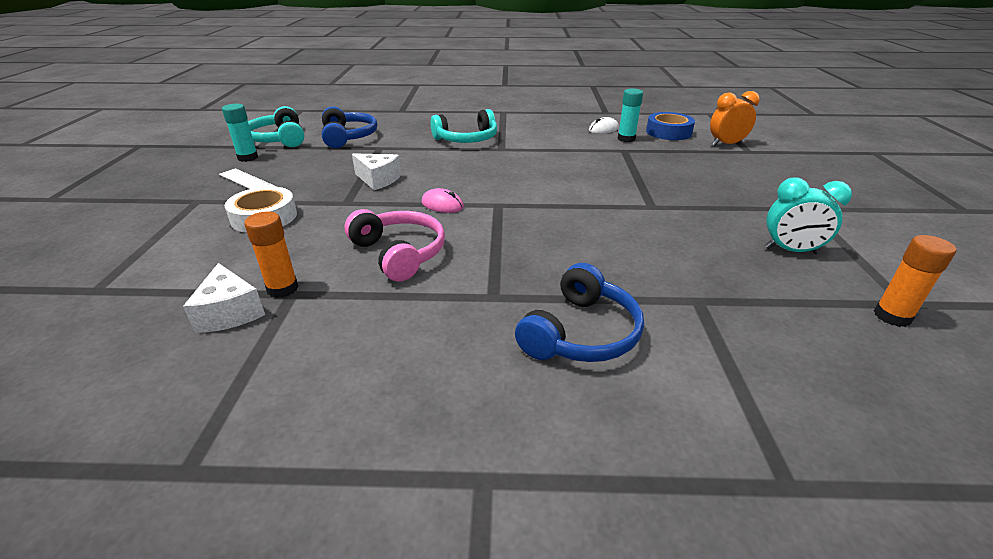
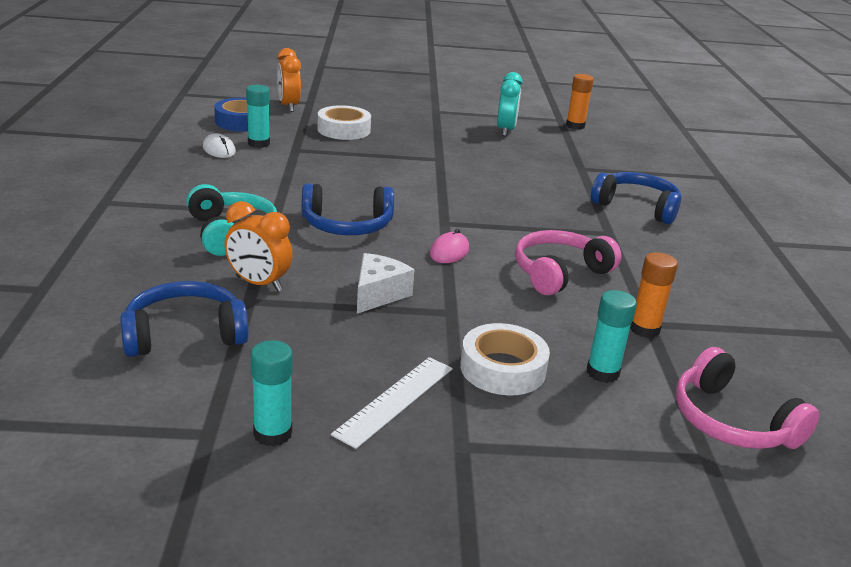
camera: 95 degrees left, 5 degrees down
(119, 313) = (731, 421): none -> pink headphones
(230, 312) = (693, 352): white cheese -> none
(232, 257) = (602, 373): none -> turquoise glue stick
(279, 139) = (170, 415): turquoise headphones -> none
(399, 149) = (259, 284): none -> orange clock
(485, 169) = (347, 225): none -> blue headphones
(690, 165) = (344, 130): none -> white tape

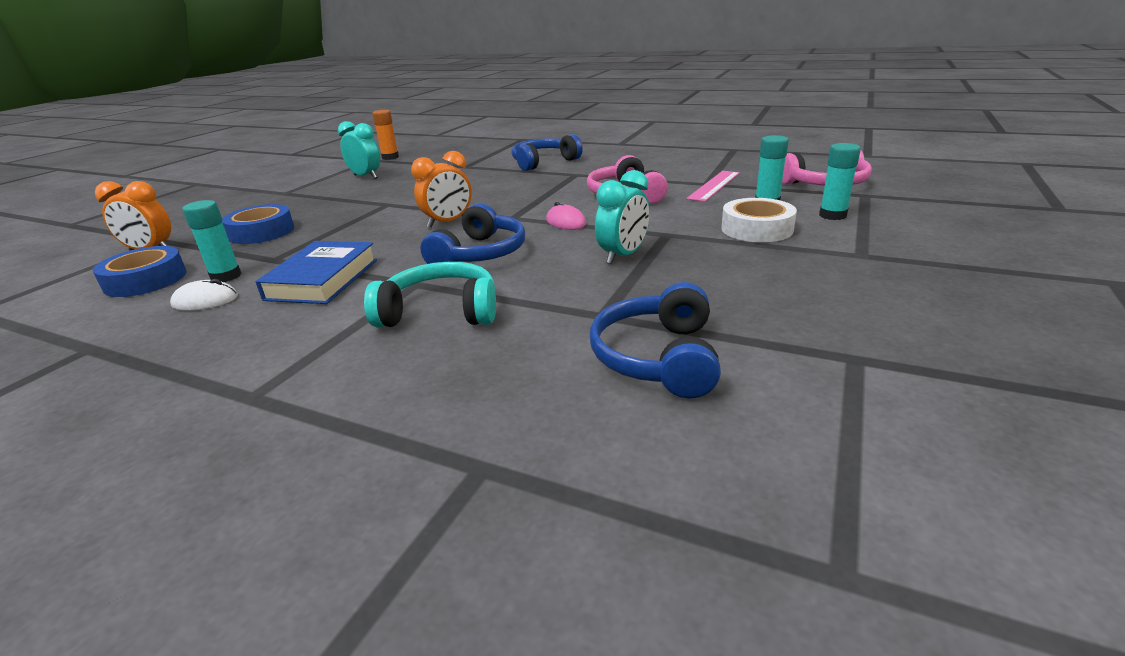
camera: 60 degrees left, 0 degrees up
(259, 284) = (569, 307): orange clock -> orange clock (448, 222)
(268, 176) = (322, 279): none -> blue book
(272, 434) = (853, 325): turquoise glue stick -> turquoise glue stick (832, 215)
(344, 130) = (261, 232): white tape -> blue tape
(378, 294) = (623, 256): white cheese -> turquoise clock
(395, 400) = (798, 269): white ruler -> none
(644, 329) = (714, 185): orange glue stick -> pink ruler

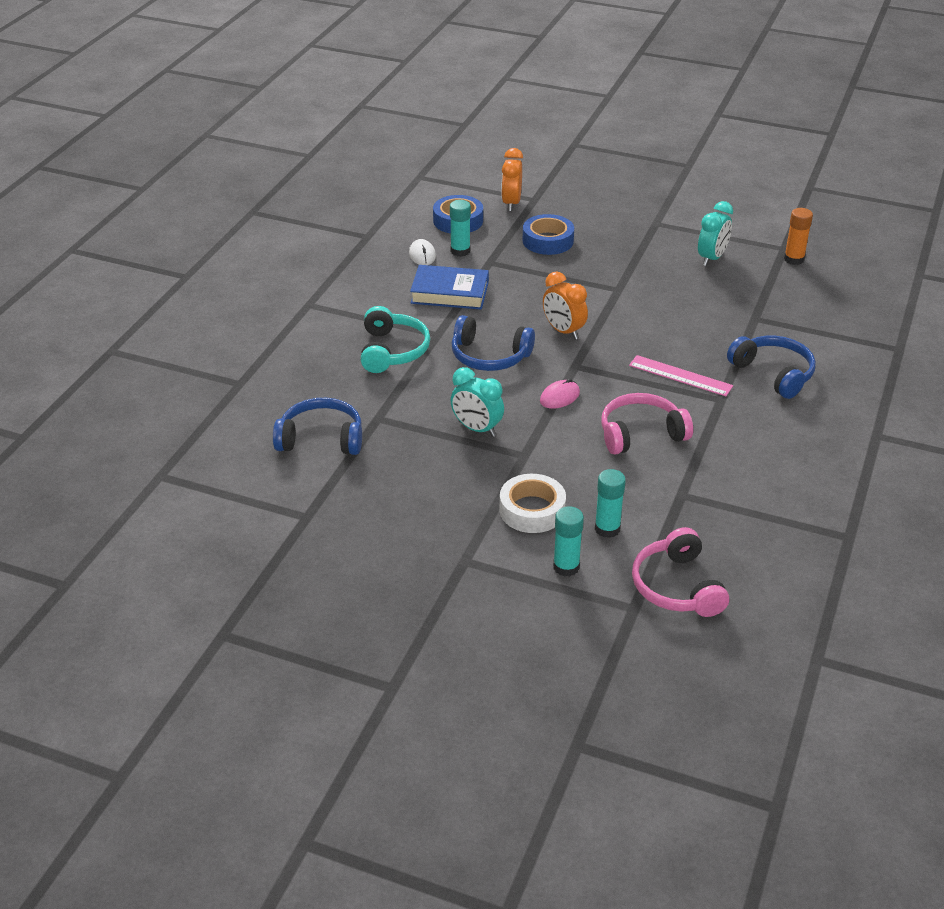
camera: 85 degrees right, 10 degrees up
(714, 185) = (672, 499): pink ruler -> pink ruler (680, 376)

